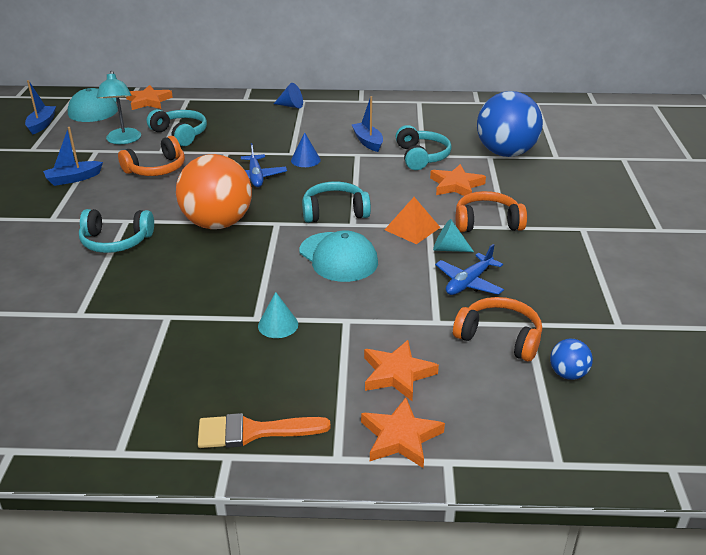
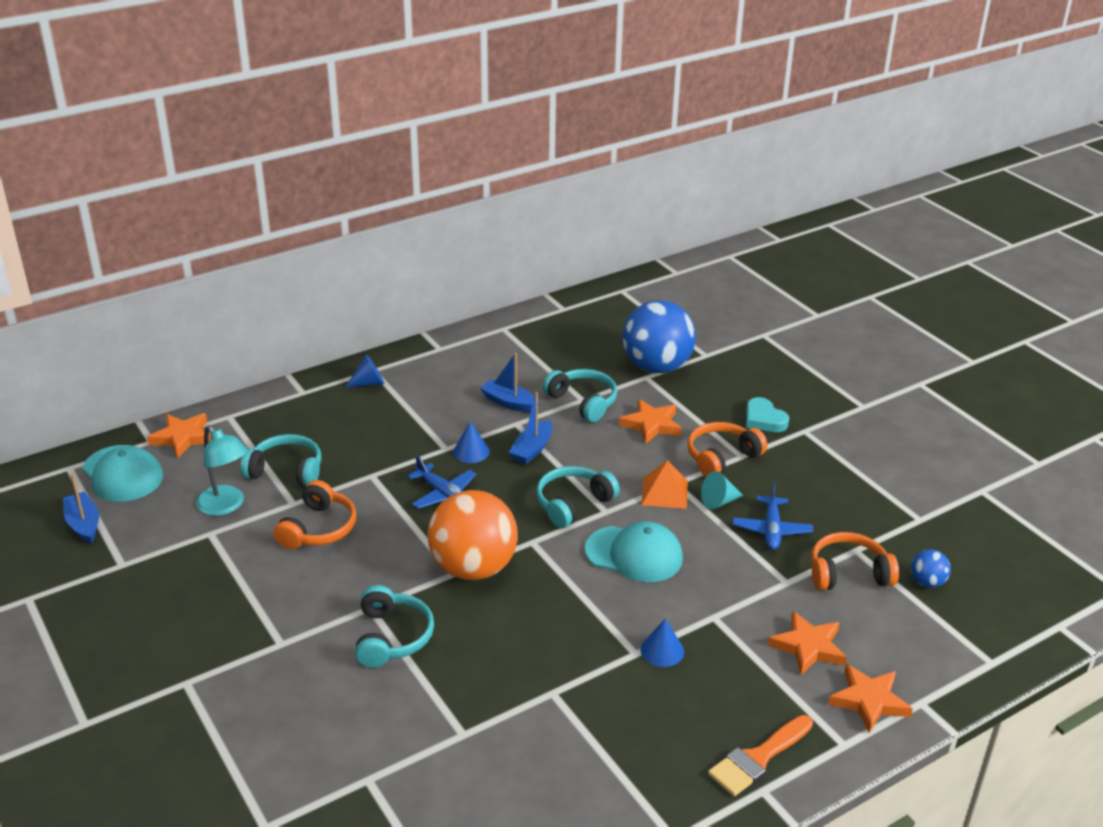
camera: 35 degrees left, 0 degrees up
(73, 179) = (235, 582): blue boat -> blue boat (532, 449)
(116, 241) = (392, 637): turquoise headphones -> turquoise headphones turned 60 degrees counterclockwise
(278, 325) = (662, 650): turquoise cone -> blue cone
(555, 210) = (764, 419): none -> turquoise heart

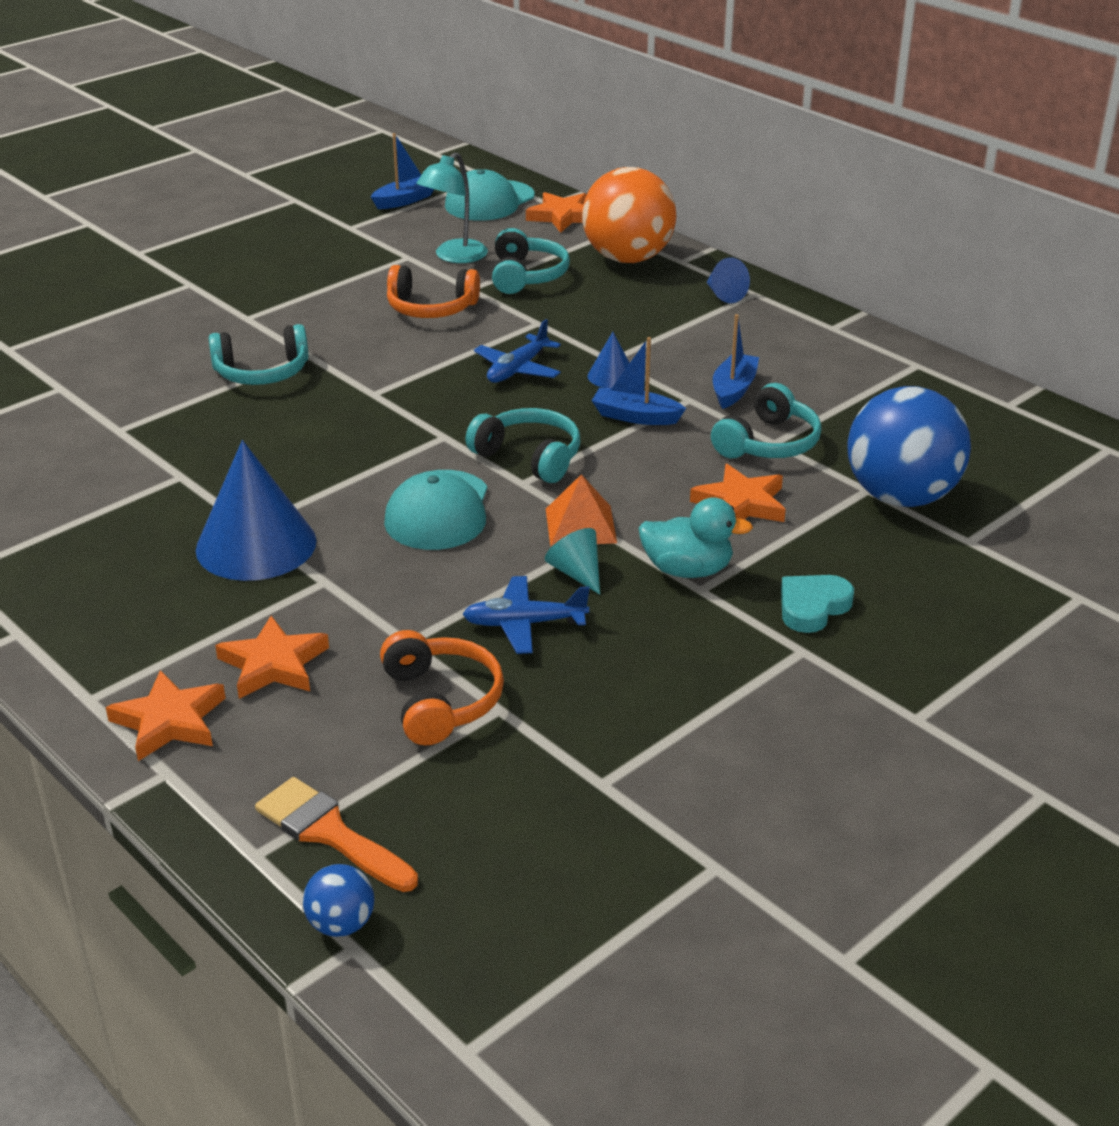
camera: 80 degrees right, 0 degrees up
(473, 568) = (385, 404): orange ball -> orange ball (627, 258)
(662, 650) = (256, 545): blue cone -> blue cone, size x2.09
(721, 457) = (687, 570): orange headphones -> turquoise duck
(758, 758) = (69, 627): orange brush -> orange brush (329, 833)
(927, 582) = (436, 786): blue ball -> blue ball (341, 924)

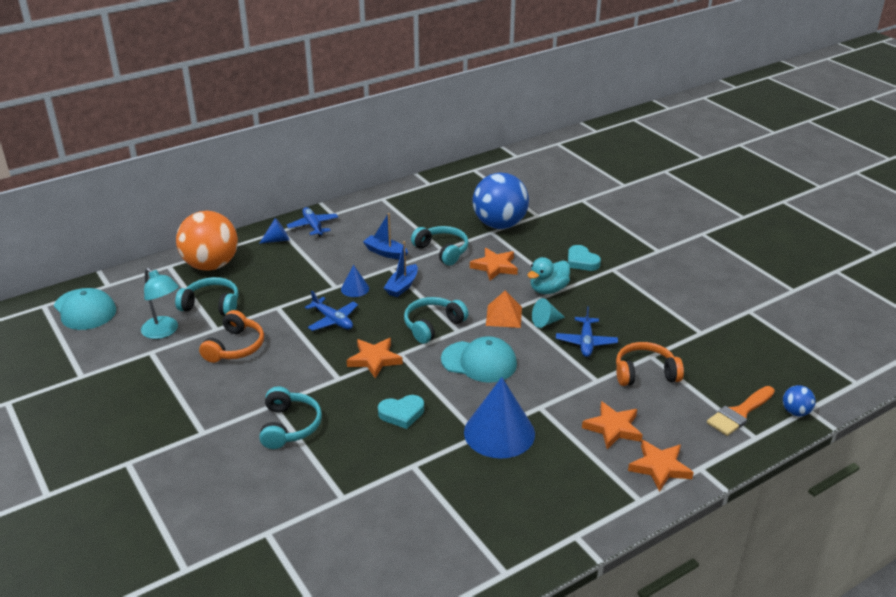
camera: 80 degrees left, 0 degrees up
(296, 454) = (402, 413): none -> turquoise heart
(405, 200) = (53, 347): blue boat -> none
(562, 216) = (132, 282): orange star -> orange star (374, 360)
(687, 570) = (548, 289): turquoise duck -> turquoise duck turned 150 degrees counterclockwise
(782, 316) = (313, 226): none -> blue plane

